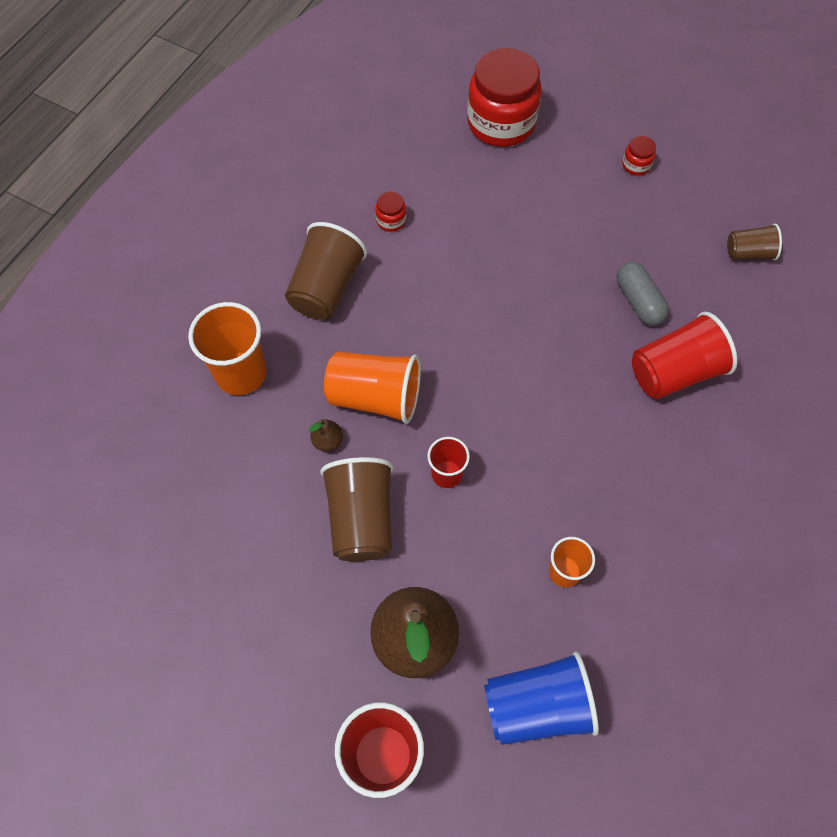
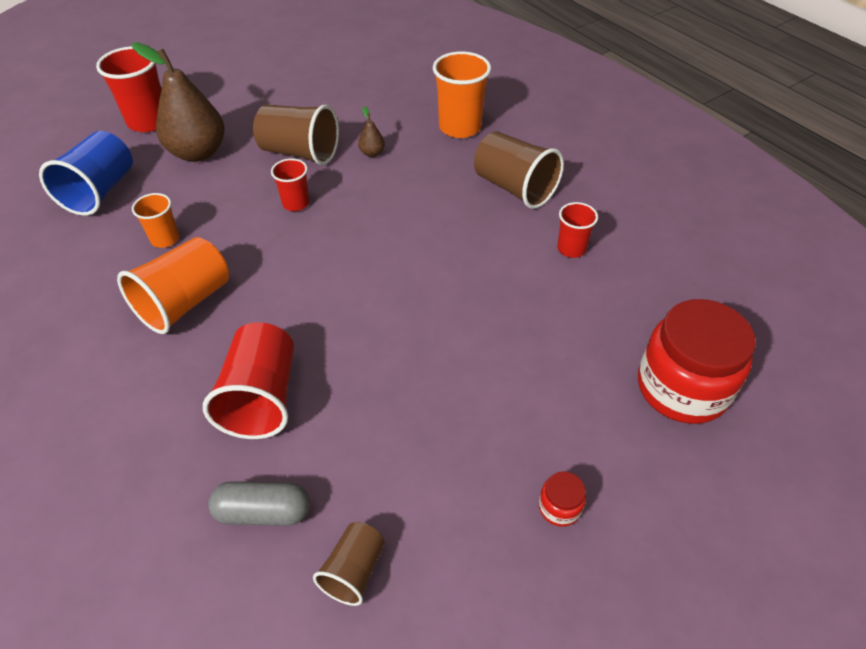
camera: 115 degrees right, 15 degrees down
(375, 397) = (390, 186): orange cup -> orange cup (185, 303)
(391, 220) = (571, 249): red jar -> red cup
(638, 301) = (362, 407): grey capsule -> grey capsule (263, 512)

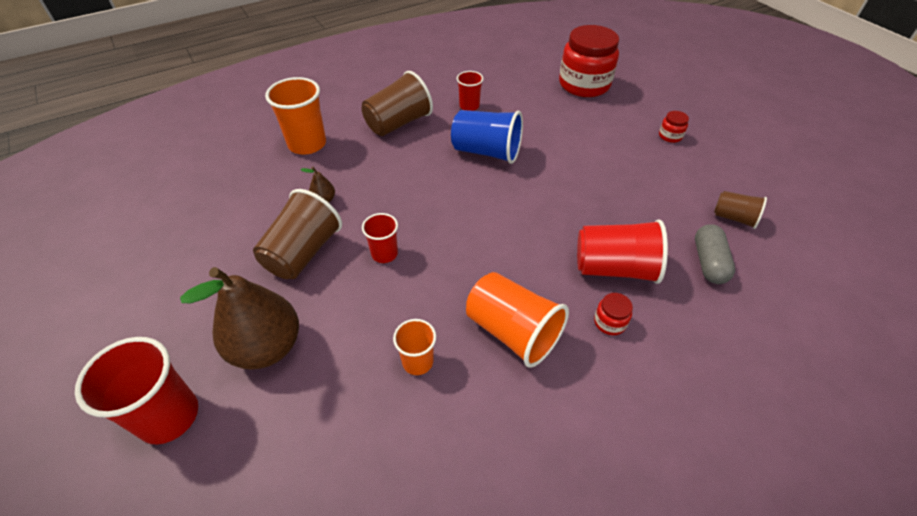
camera: 85 degrees left, 0 degrees up
(100, 191) = (311, 451): blue cup -> blue cup (486, 152)
(182, 386) = (609, 322): none -> red jar

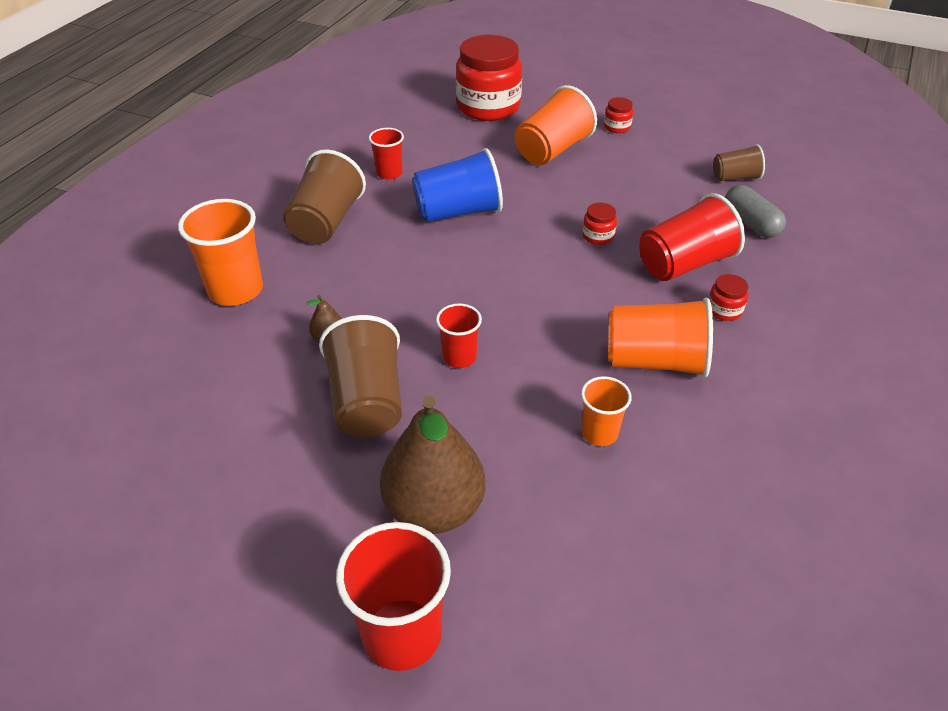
camera: 35 degrees left, 5 degrees down
(568, 214) = (598, 236): none -> red jar
(599, 134) = (552, 150): none -> orange cup

